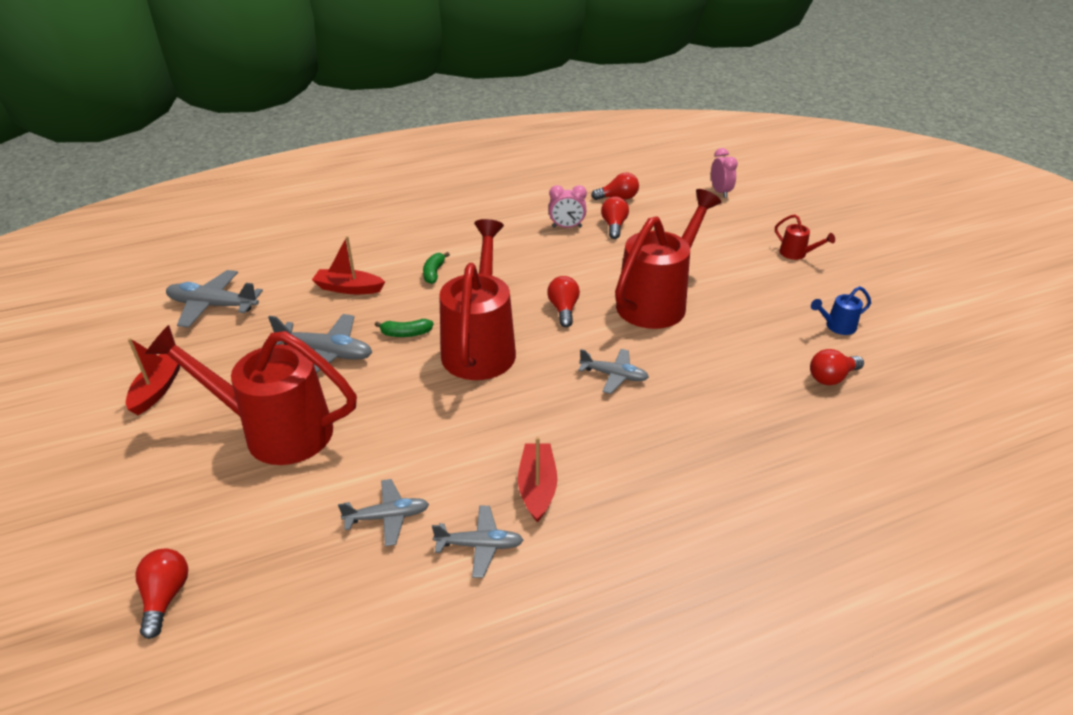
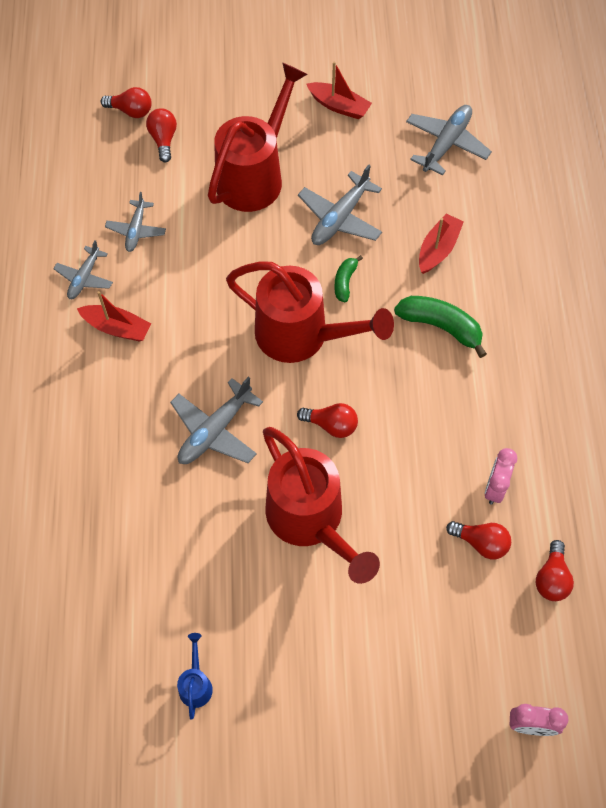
camera: 110 degrees right, 25 degrees up
(434, 273) = (441, 327): green banana -> green banana, size x1.77
(614, 375) = (215, 431): grey plane -> grey plane, size x1.55
(796, 254) = (345, 732): red watering can -> none
(831, 377) = (127, 624): red light bulb -> red light bulb (163, 140)

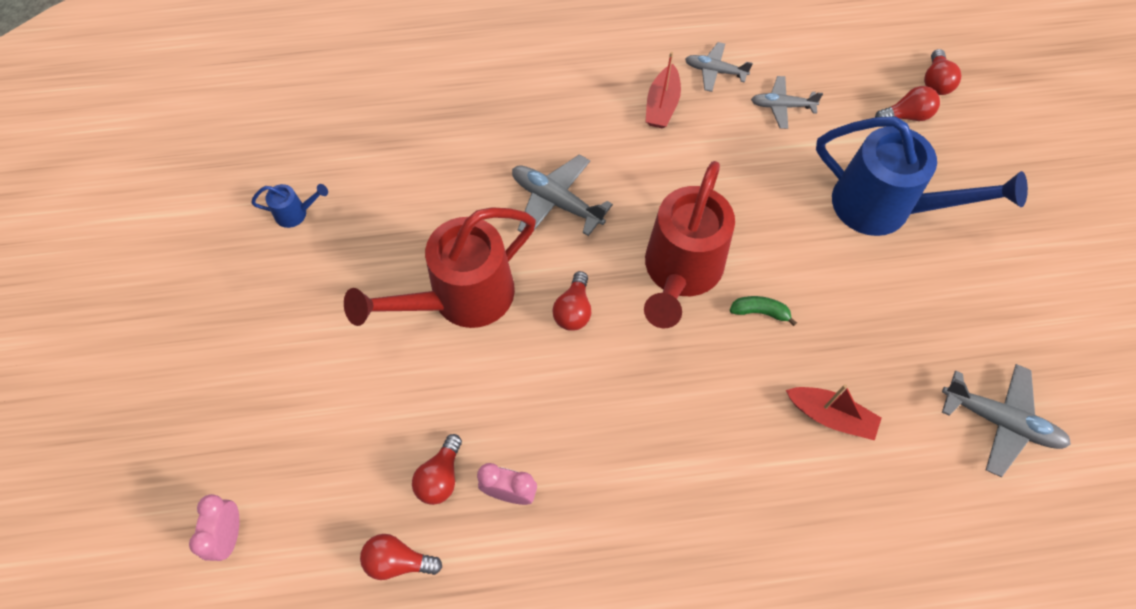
camera: 85 degrees right, 0 degrees up
(255, 175) = (884, 207): red watering can -> blue watering can
(339, 106) = (1017, 288): red boat -> none
(340, 218) = (848, 301): grey plane -> none
(441, 327) = (718, 423): green banana -> none

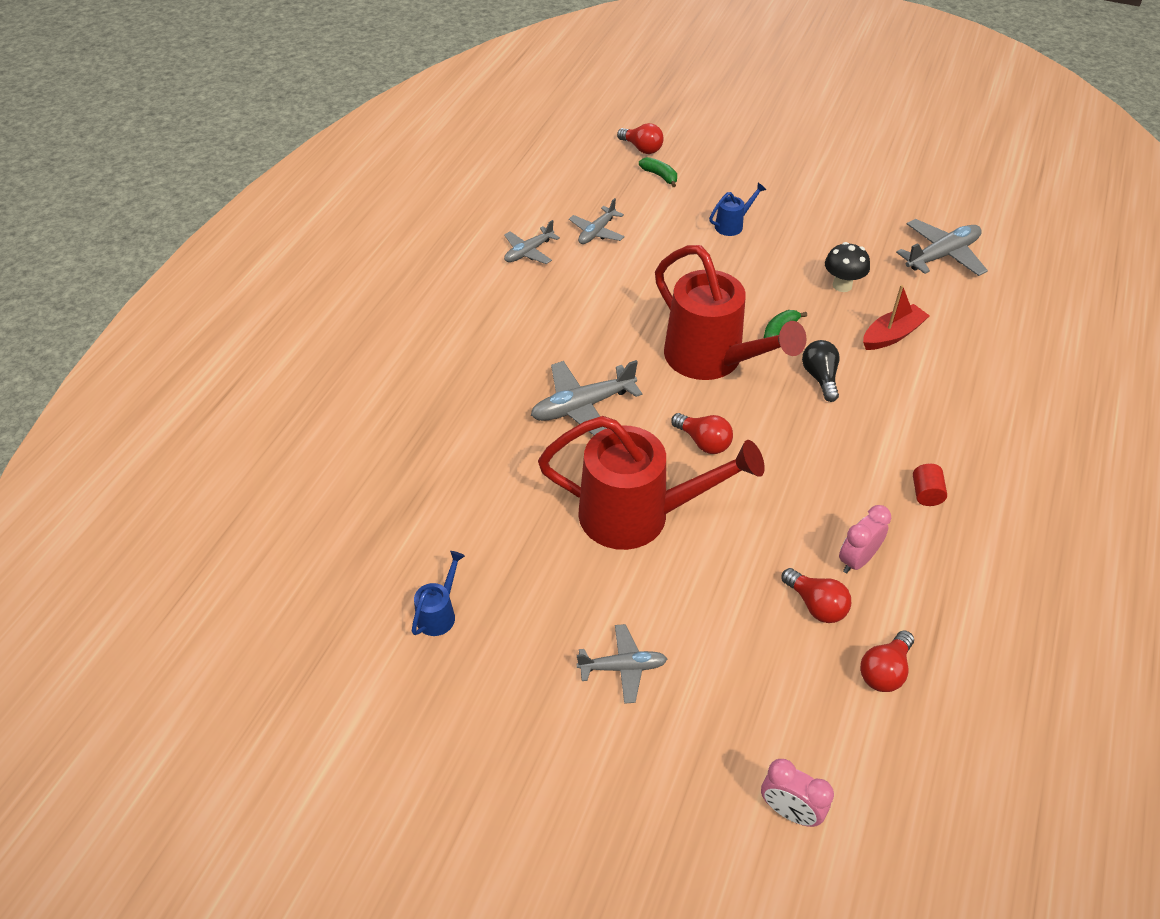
camera: 60 degrees left, 15 degrees down
(306, 357) = (623, 667): none -> grey plane
(461, 298) = (638, 515): red watering can -> red watering can turned 75 degrees counterclockwise
(627, 526) = (926, 493): none -> red cylinder
(662, 105) = (536, 297): red boat -> none
(720, 373) = (820, 378): none -> black light bulb
(871, 341) = (842, 285): none -> black mushroom
(884, 207) = (732, 225): blue watering can -> blue watering can, size x0.41
(906, 116) = (660, 176): red light bulb -> green banana

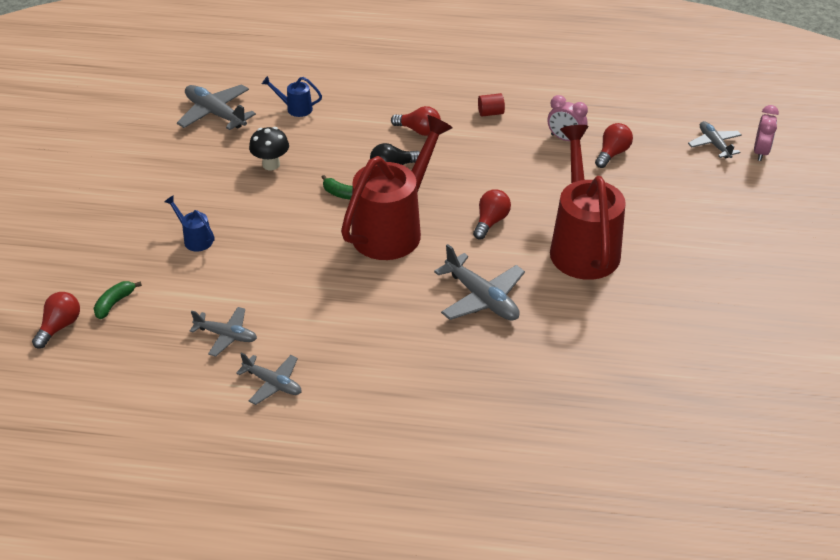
camera: 105 degrees left, 5 degrees down
(439, 613) = (733, 336): blue watering can -> blue watering can (295, 108)
(623, 667) = (714, 232): grey plane -> grey plane (714, 144)
(884, 671) = (644, 123): red light bulb -> red light bulb (419, 131)
(892, 335) = (327, 135): red boat -> none

